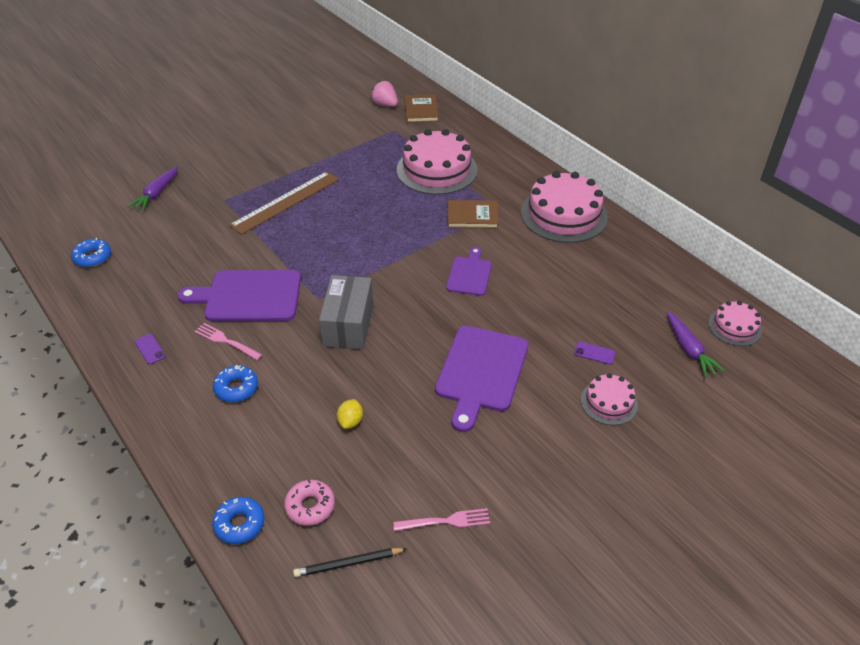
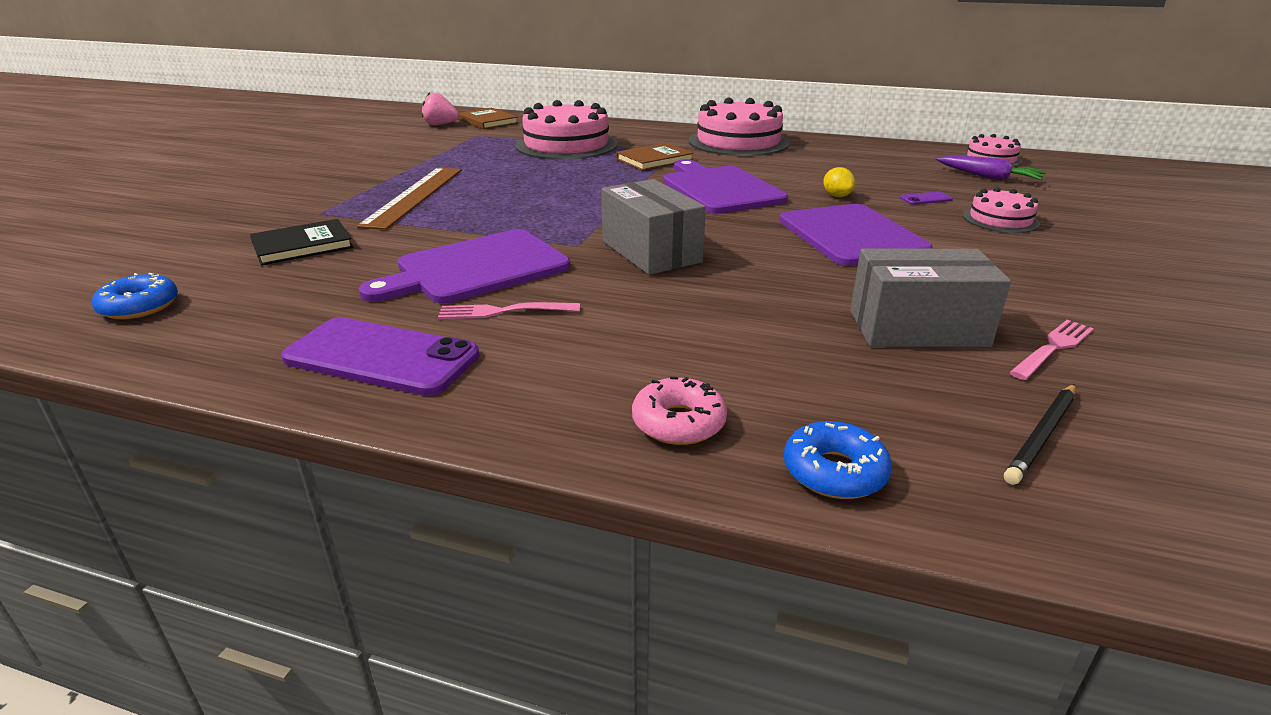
camera: 35 degrees left, 15 degrees down
(150, 349) = (382, 357): purple phone -> purple phone, size x2.43
(156, 194) = (195, 231): purple carrot -> none
(191, 233) = (302, 246): none -> black book
(236, 388) = (589, 344): blue donut -> none
(310, 506) = (891, 407): pink donut -> pink donut (678, 422)
(350, 421) = (794, 317): yellow lemon -> yellow lemon (837, 196)
(399, 466) = (917, 328): none -> grey box
(469, 274) = (719, 189): purple cutting board -> purple cutting board, size x1.72

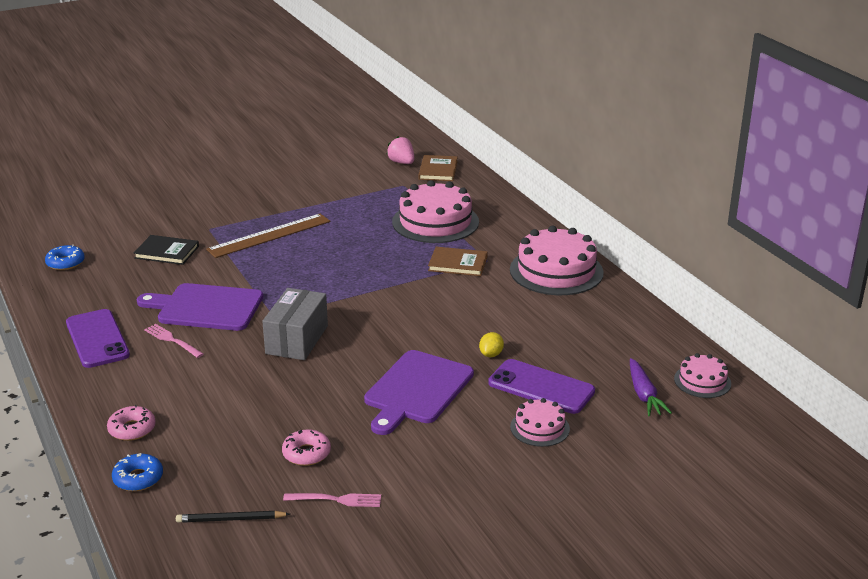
camera: 45 degrees right, 0 degrees up
(719, 189) = (436, 311): purple cutting board -> none
(917, 328) = (306, 453): grey box -> pink donut
(925, 199) = (541, 387): purple phone -> purple phone, size x2.43

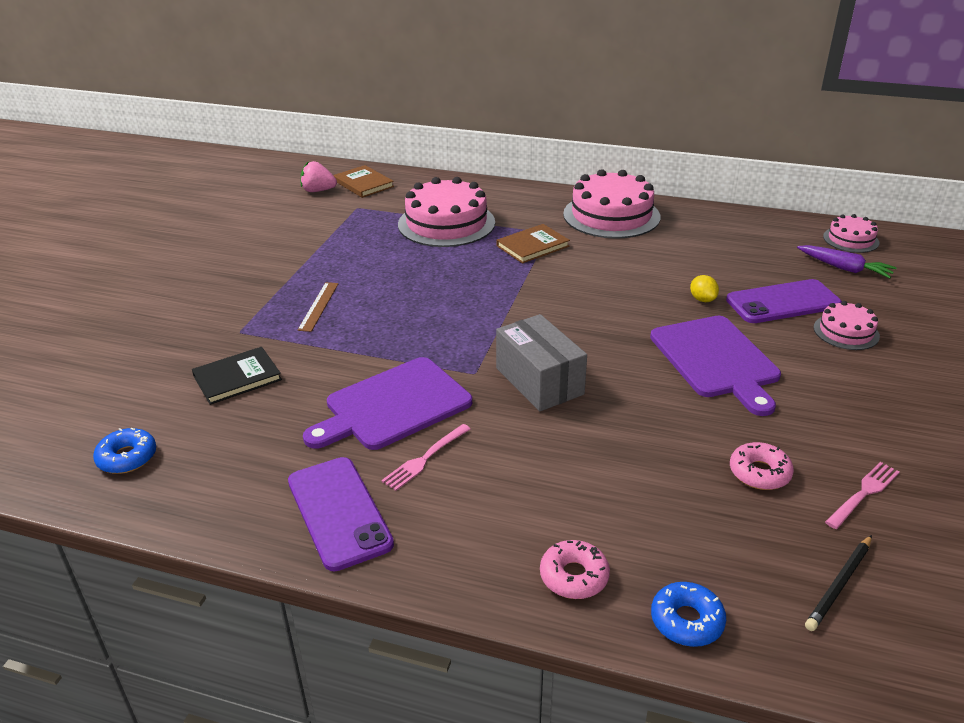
camera: 45 degrees left, 5 degrees up
(97, 339) = (339, 512): purple phone -> purple phone turned 45 degrees clockwise
(172, 340) = (425, 458): pink fork -> pink fork turned 45 degrees counterclockwise
(269, 235) = (318, 306): brown ruler -> brown ruler, size x0.54

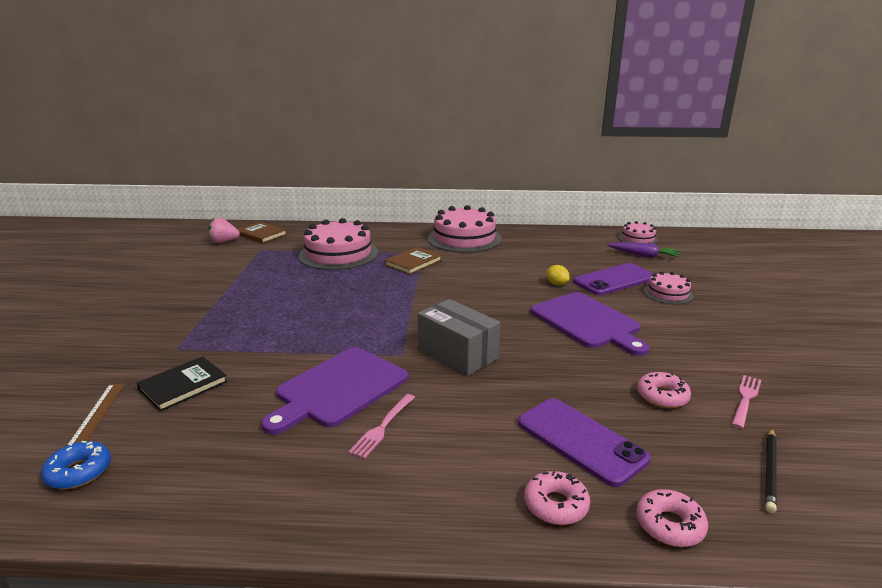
camera: 15 degrees left, 10 degrees down
(318, 306) = (247, 321): brown ruler -> brown ruler (98, 413)
(339, 512) = (316, 487): purple phone -> purple phone (581, 440)
(686, 621) = (669, 525): blue donut -> pink donut

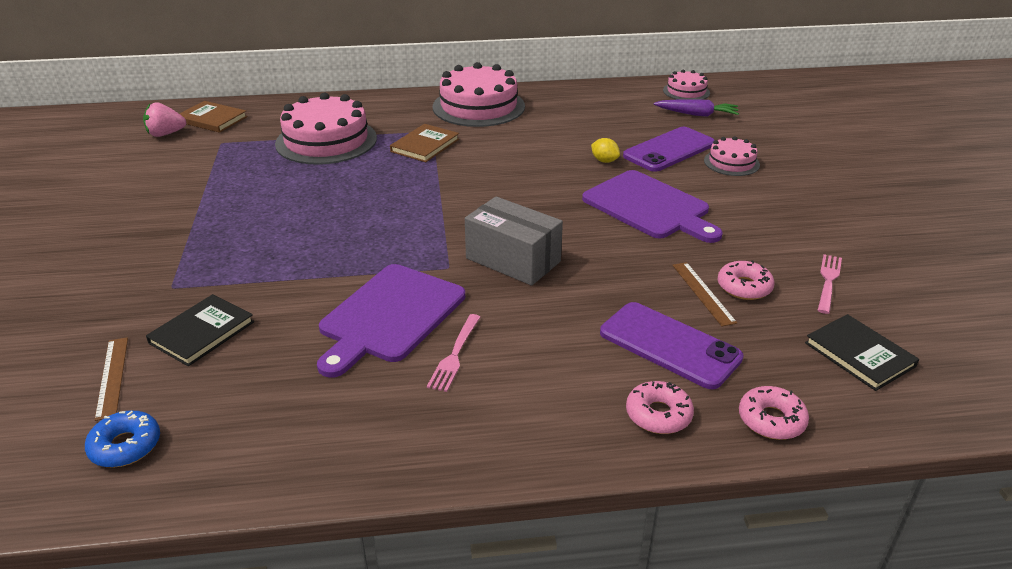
camera: 10 degrees left, 10 degrees up
(622, 397) = (703, 293): none -> brown ruler
(770, 471) = (859, 354): black pencil -> black book

